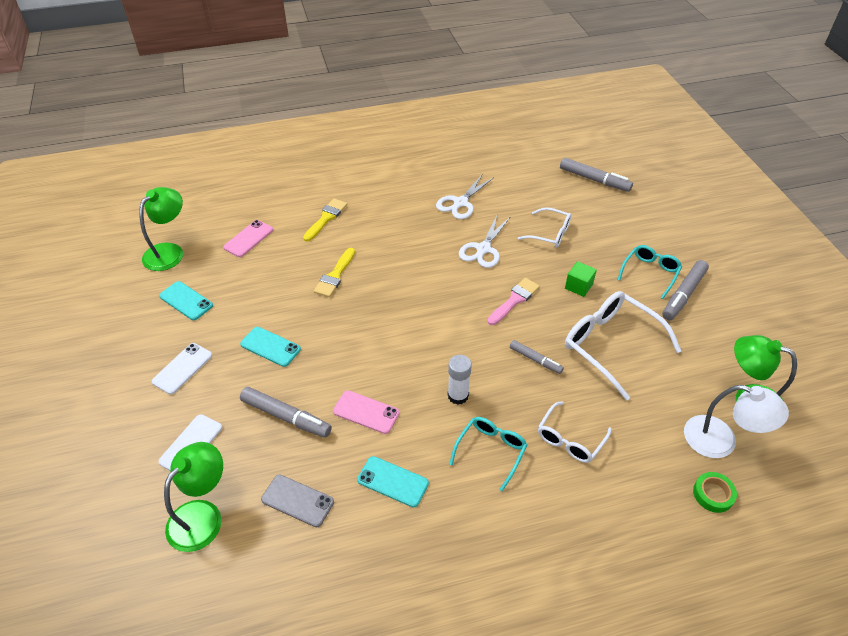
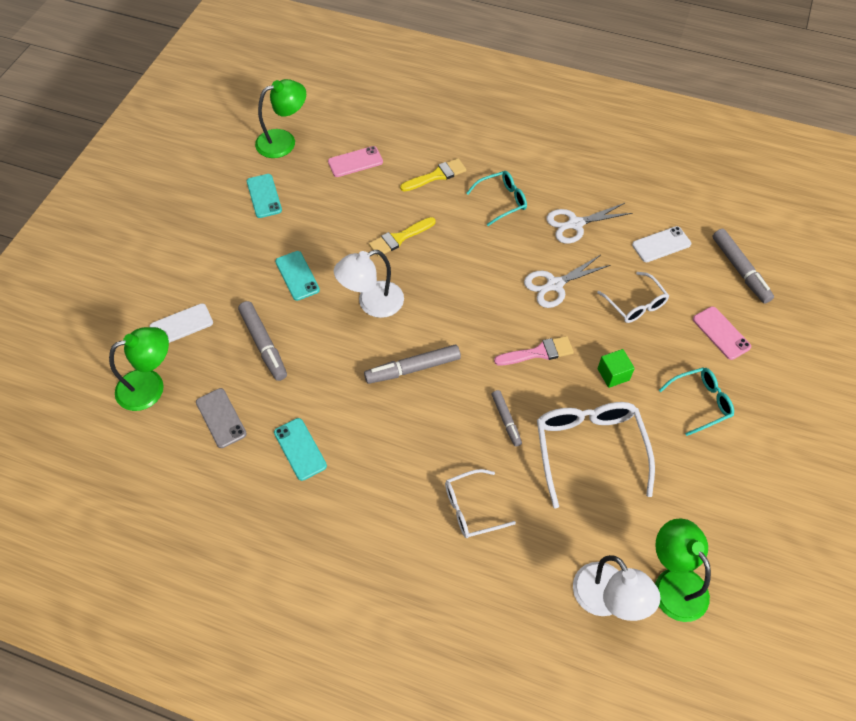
camera: 35 degrees right, 10 degrees up
(182, 368) = (219, 256): white phone -> white phone (661, 244)
(354, 334) = (372, 303): none -> white lamp
(366, 412) = (326, 378): pink phone -> pink phone (721, 333)
(458, 395) = (411, 410): white glue stick -> none
(491, 451) = (396, 475): turquoise glasses -> turquoise glasses (502, 201)
(683, 295) = (713, 444): grey marker -> grey marker (412, 368)
(713, 494) = (552, 638): green tape -> none

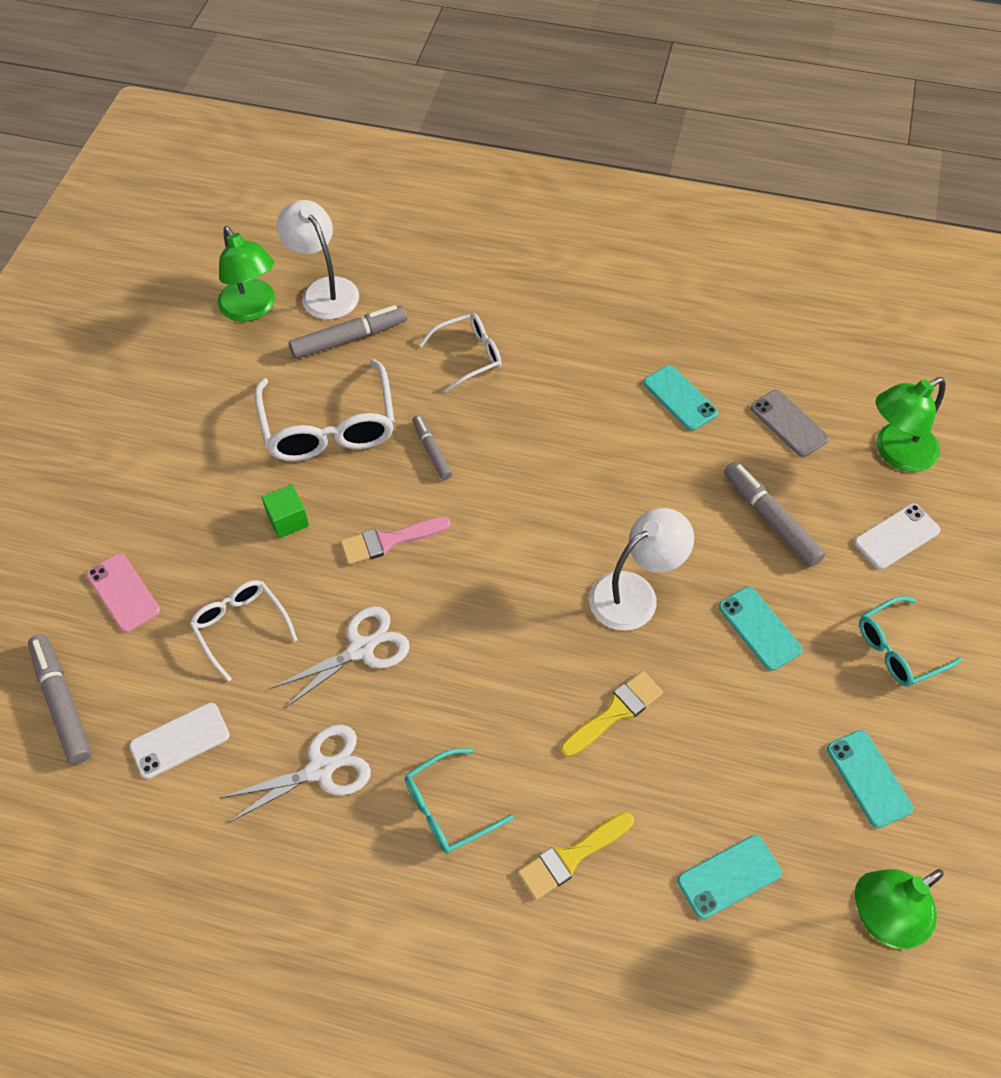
camera: 175 degrees right, 0 degrees up
(355, 162) = (729, 876): pink phone -> turquoise phone
(412, 368) = (559, 504): grey marker -> grey marker (349, 338)
(700, 402) = (178, 493): turquoise glasses -> turquoise glasses (898, 649)

